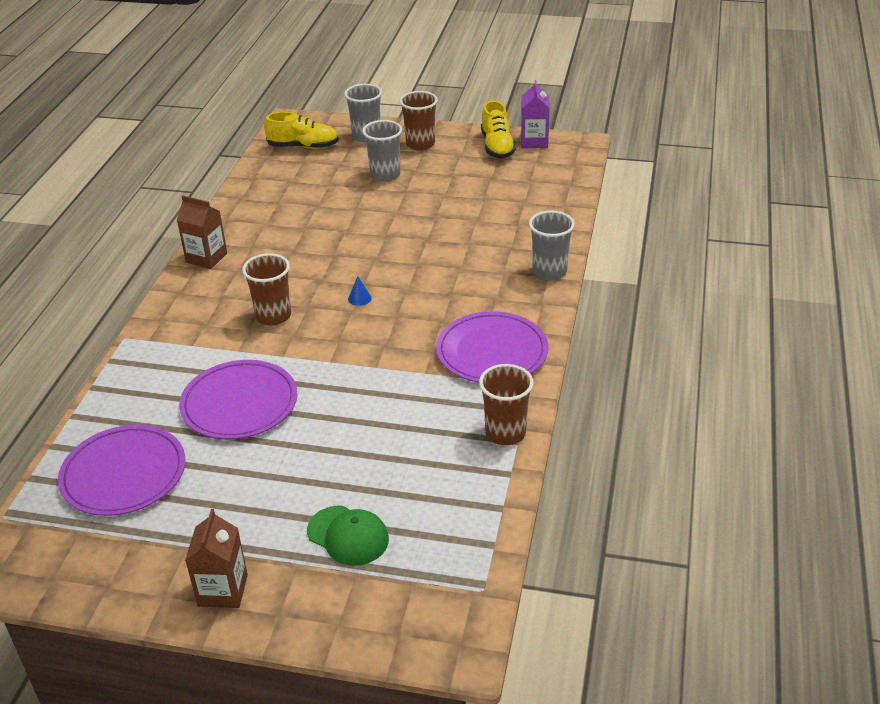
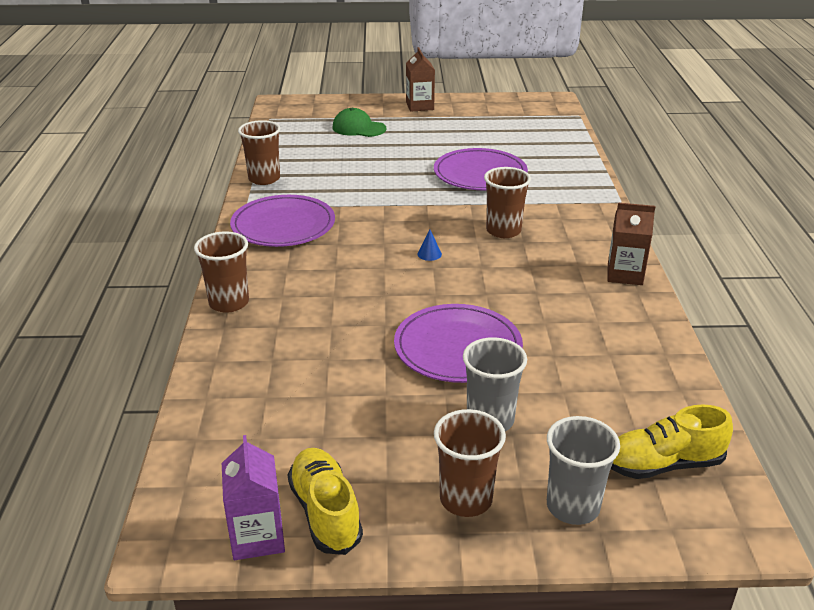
camera: 165 degrees right, 5 degrees down
(124, 474) = (526, 136): purple plate -> purple plate (457, 348)
(549, 271) = (229, 303): grey cup -> brown cup

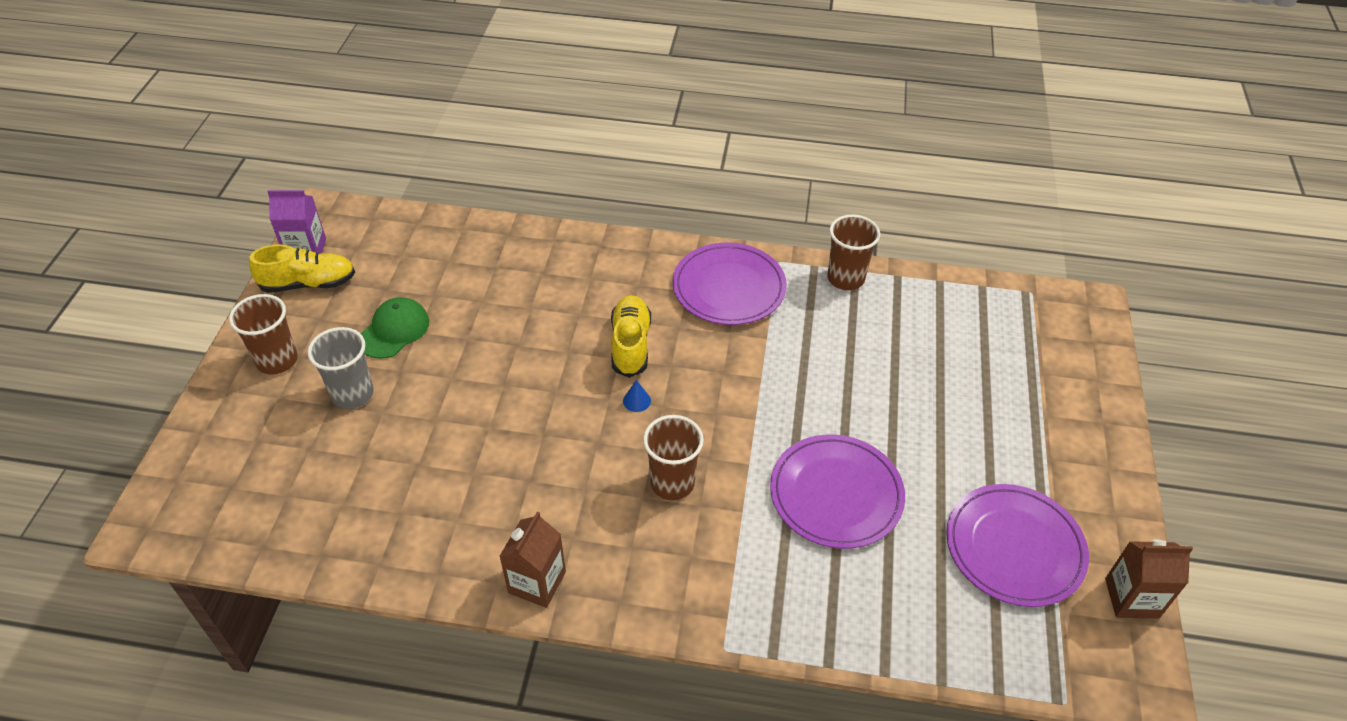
camera: 100 degrees right, 15 degrees up
(229, 303) = (591, 244): brown cup -> none
(359, 128) = (1000, 382): green cap -> green cap (394, 330)
(420, 106) = (1092, 468): brown carton -> brown carton (1131, 598)
(457, 348) = (460, 392): purple plate -> purple plate (1014, 547)
(573, 506) = (233, 423): grey cup -> none
(662, 464) = (239, 500): yellow shoe -> yellow shoe (630, 345)

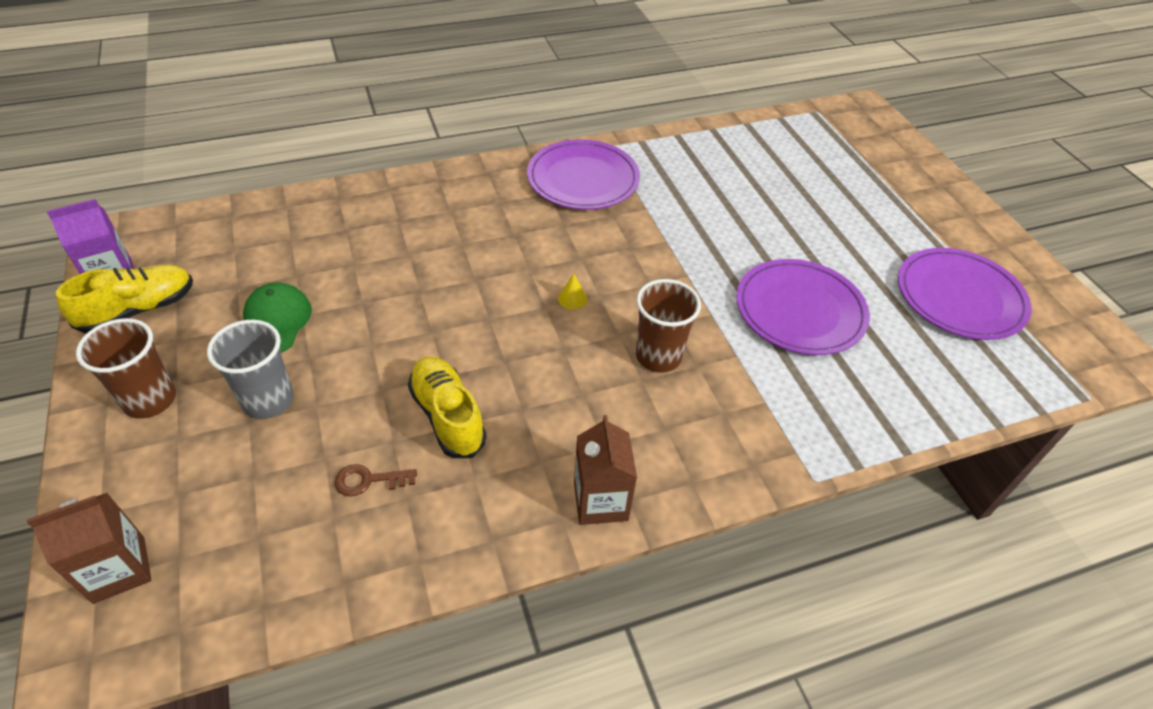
camera: 30 degrees left, 0 degrees up
(382, 488) = (368, 480): none -> brown key
(630, 345) = (530, 253): yellow shoe -> yellow shoe (448, 416)
(637, 401) = (572, 298): blue cone -> yellow cone
(845, 278) = (673, 143): brown cup -> none
(1131, 598) = (1064, 300): brown carton -> brown carton (119, 569)

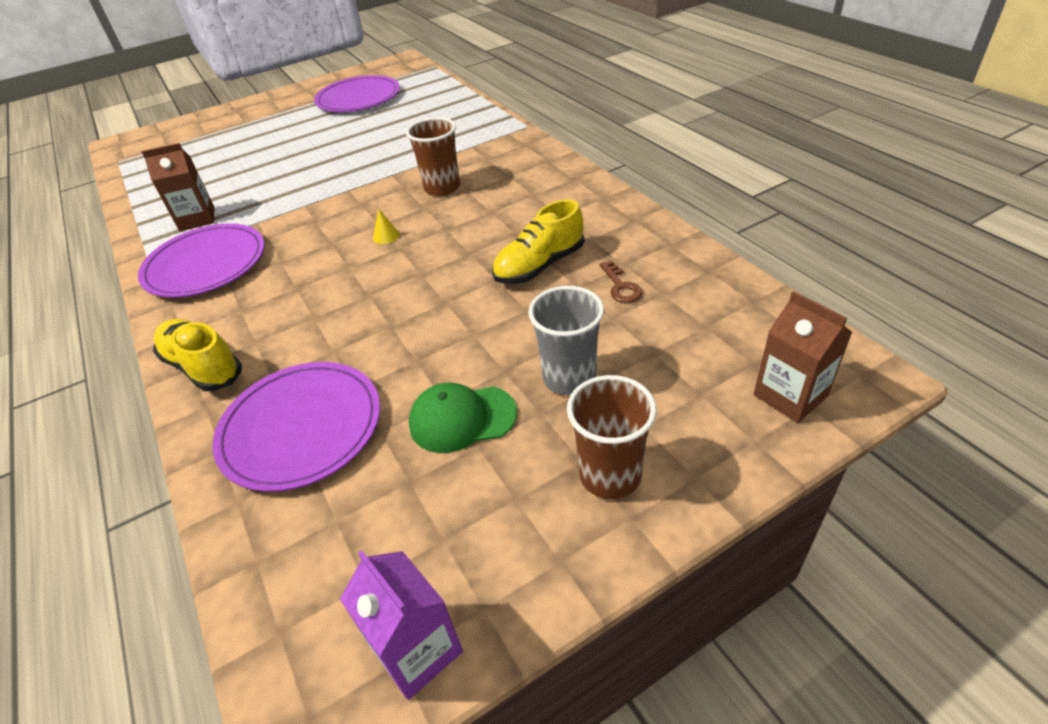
camera: 95 degrees left, 5 degrees down
(139, 310) = (475, 572): yellow shoe -> yellow shoe (203, 367)
(600, 501) = (580, 187): brown carton -> brown carton (197, 219)
(800, 310) = (381, 144): purple plate -> purple plate (301, 428)

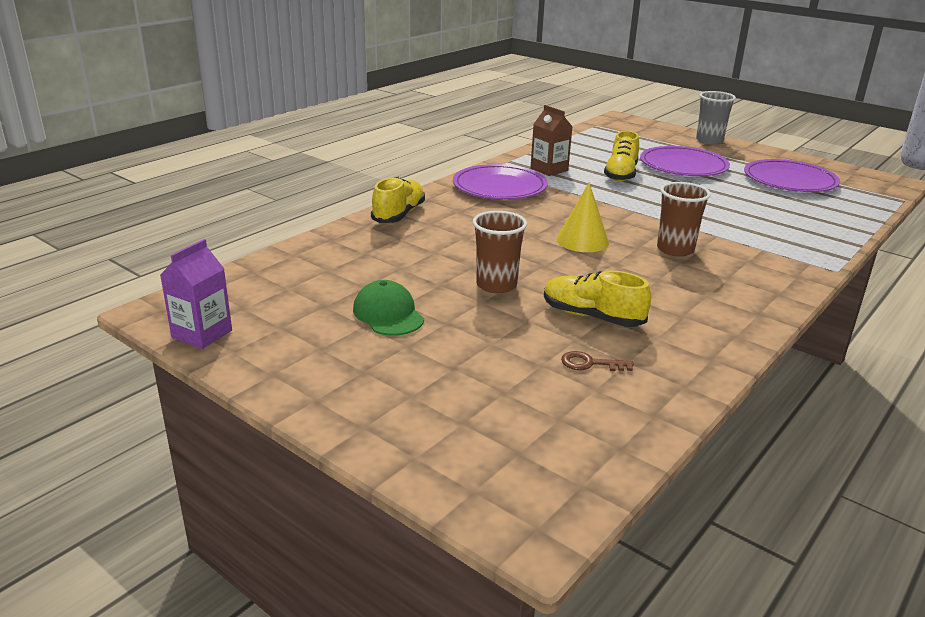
camera: 65 degrees right, 15 degrees down
(258, 177) = (620, 174): none -> yellow shoe
(301, 428) = (358, 259): purple plate -> purple plate (683, 166)
(386, 236) = (582, 241): yellow cone -> yellow cone, size x2.15
(569, 378) = (451, 353): grey cup -> grey cup (709, 141)
(610, 475) = (353, 385): brown cup -> brown cup (496, 285)
(621, 286) = (590, 363): brown key -> brown key turned 45 degrees clockwise
(790, 395) = (483, 477): brown carton -> none

